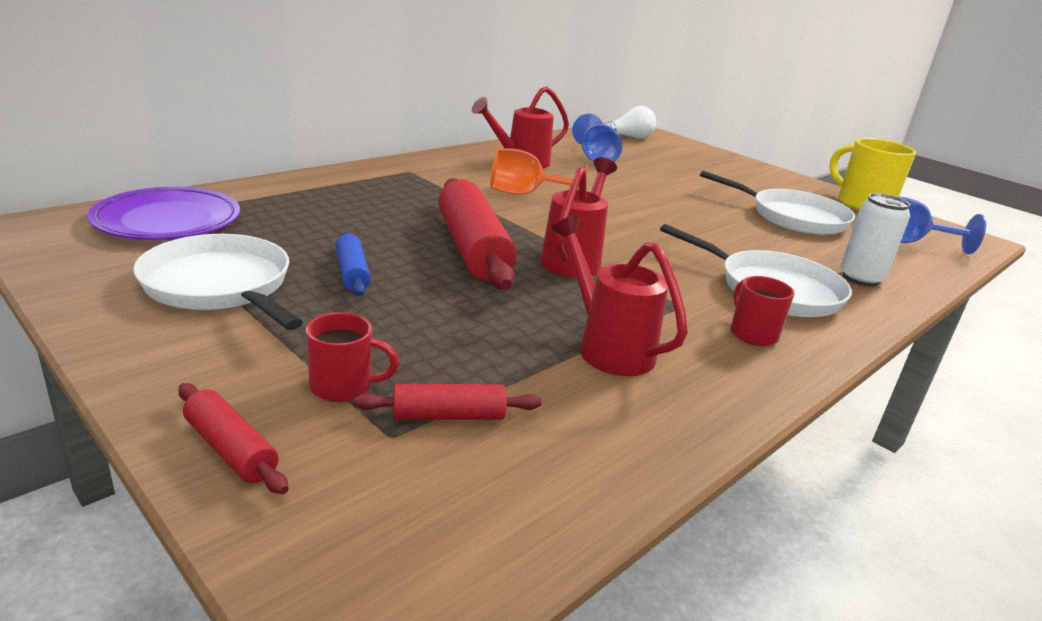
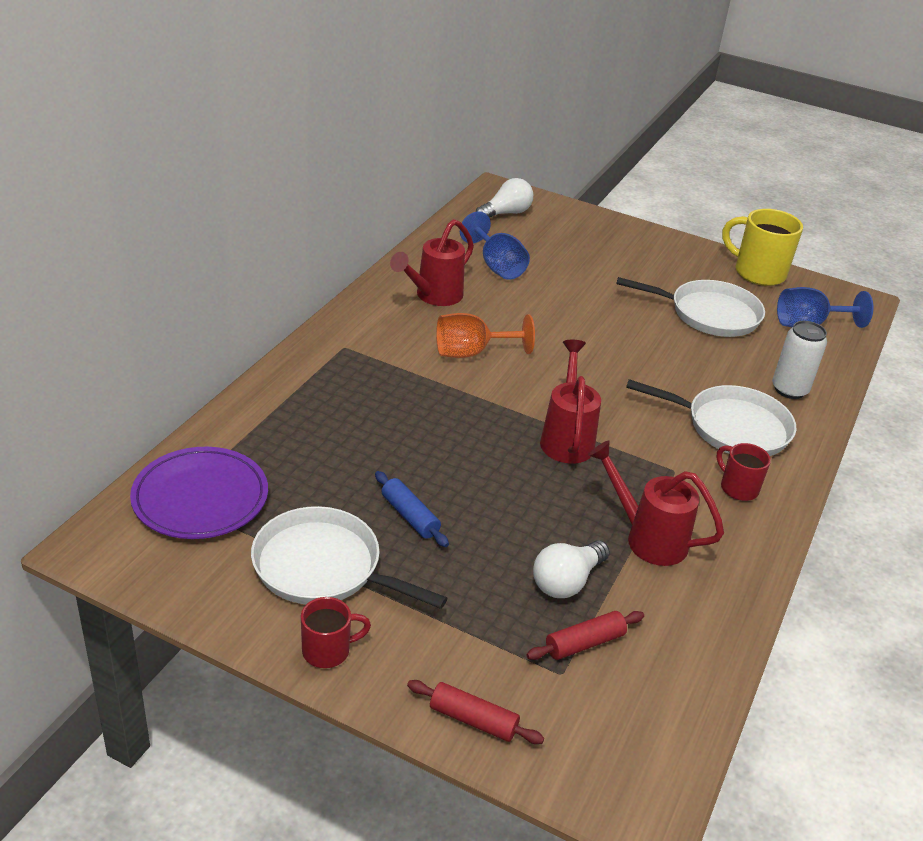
camera: 20 degrees left, 10 degrees up
(343, 387) = (499, 641): red mug -> red mug (328, 650)
(472, 248) = (479, 451): red rolling pin -> none
(476, 358) = (566, 581): none -> white light bulb

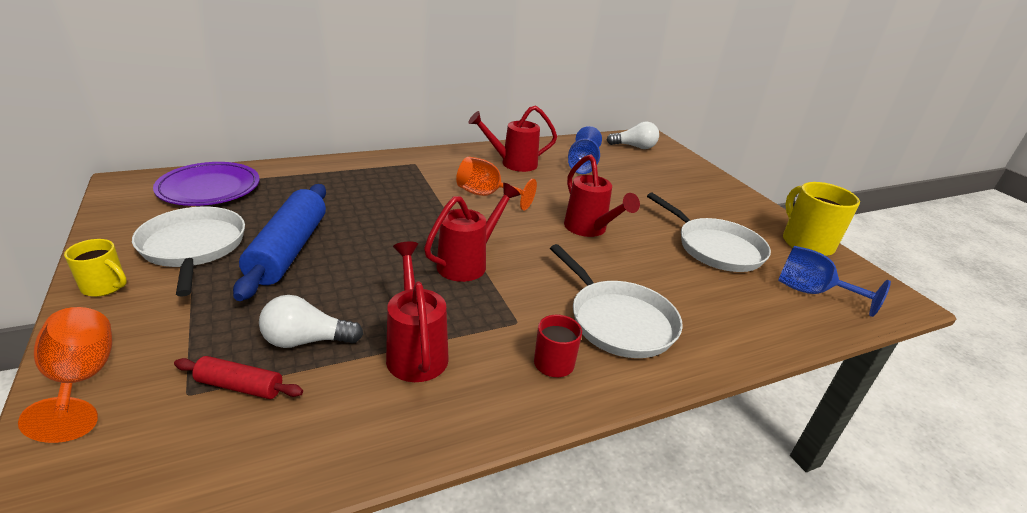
camera: 40 degrees right, 5 degrees down
(328, 650) = (105, 287): red mug -> yellow mug
(410, 516) = (288, 250): blue rolling pin -> blue rolling pin, size x2.04
(473, 720) = (82, 380): red rolling pin -> orange goblet
(603, 346) = (589, 230): none -> red watering can
(789, 389) = (720, 324): white can -> none

